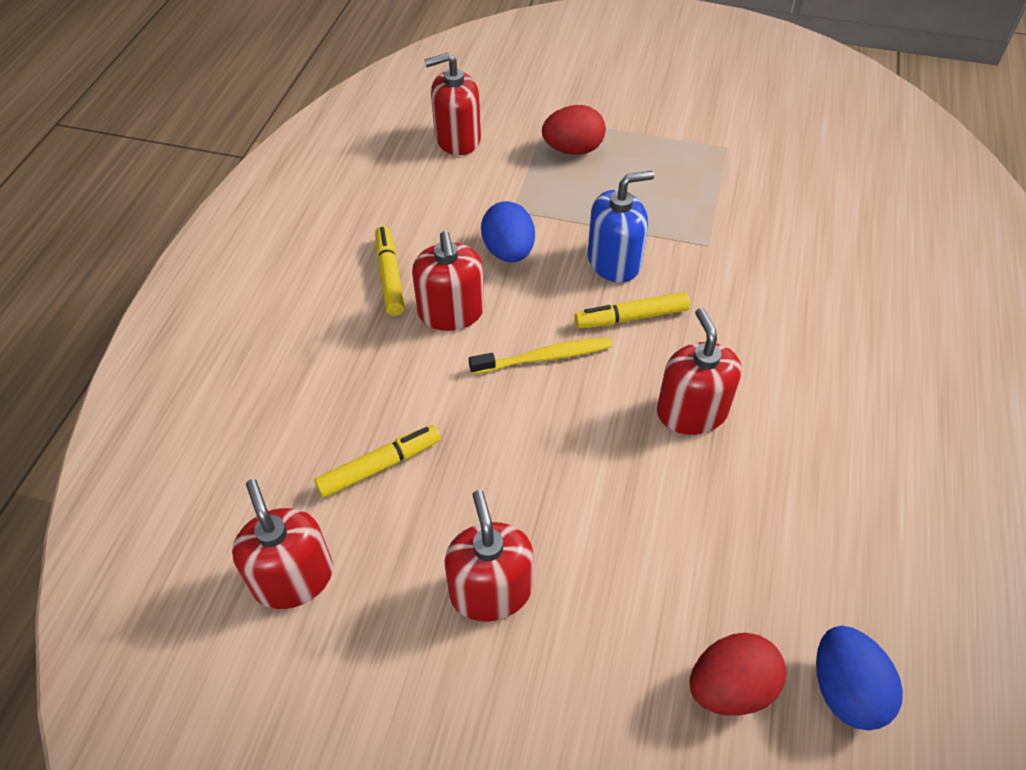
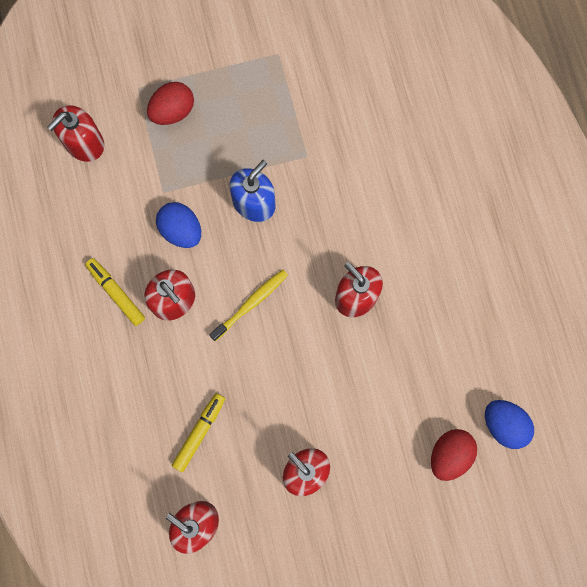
camera: 30 degrees left, 25 degrees up
(631, 317) = (287, 244): yellow marker -> none

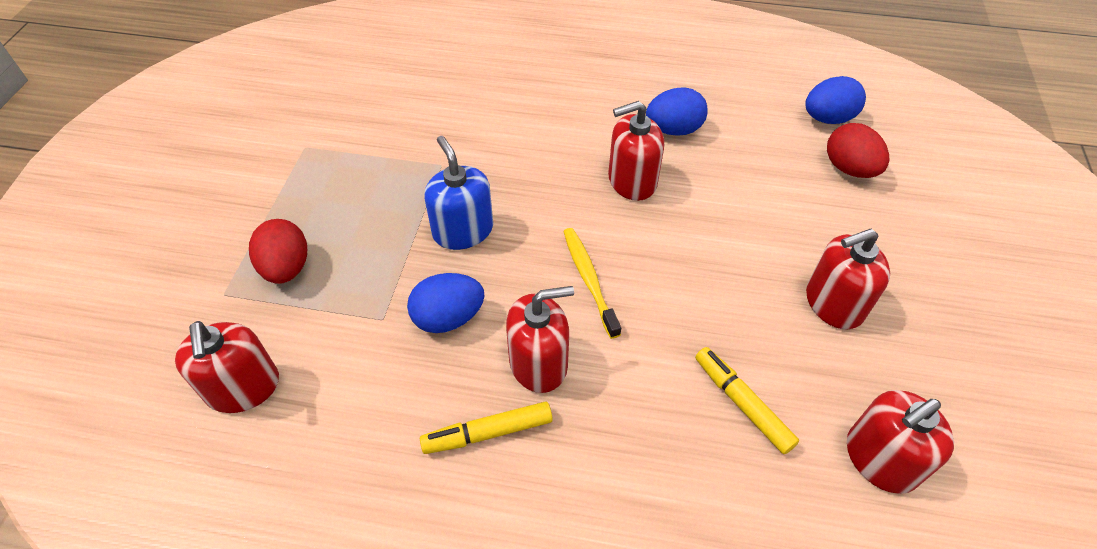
camera: 65 degrees left, 25 degrees down
(428, 307) = (673, 130): none -> blue egg

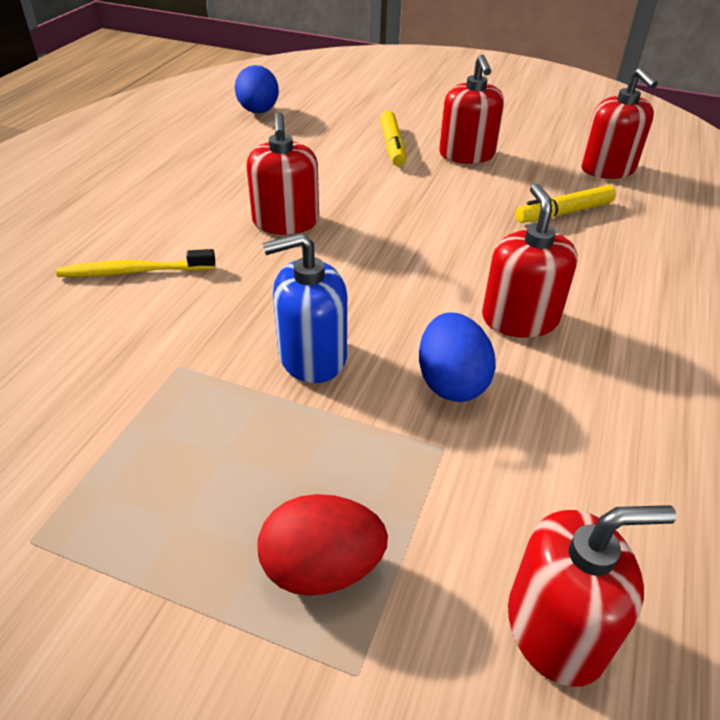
camera: 80 degrees left, 10 degrees down
(488, 433) = (607, 365): yellow marker -> yellow marker (392, 146)
(589, 280) = (415, 270): yellow toothbrush -> yellow toothbrush (134, 271)
(673, 130) = (224, 185): blue egg -> none
(849, 169) = (324, 117): red egg -> none

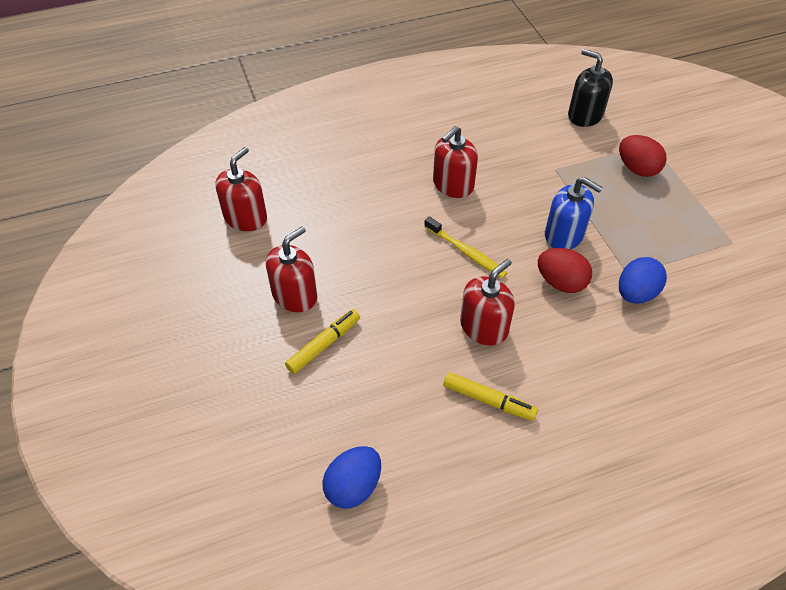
camera: 130 degrees left, 10 degrees up
(134, 271) = (607, 354): yellow toothbrush -> yellow toothbrush (466, 252)
(254, 302) = (561, 282): none -> red egg
(451, 382) = (521, 184): blue egg -> blue egg (636, 293)
(556, 628) = (585, 115): red soap dispenser -> black soap dispenser
(563, 213) = (330, 212): yellow marker -> yellow marker (488, 400)

